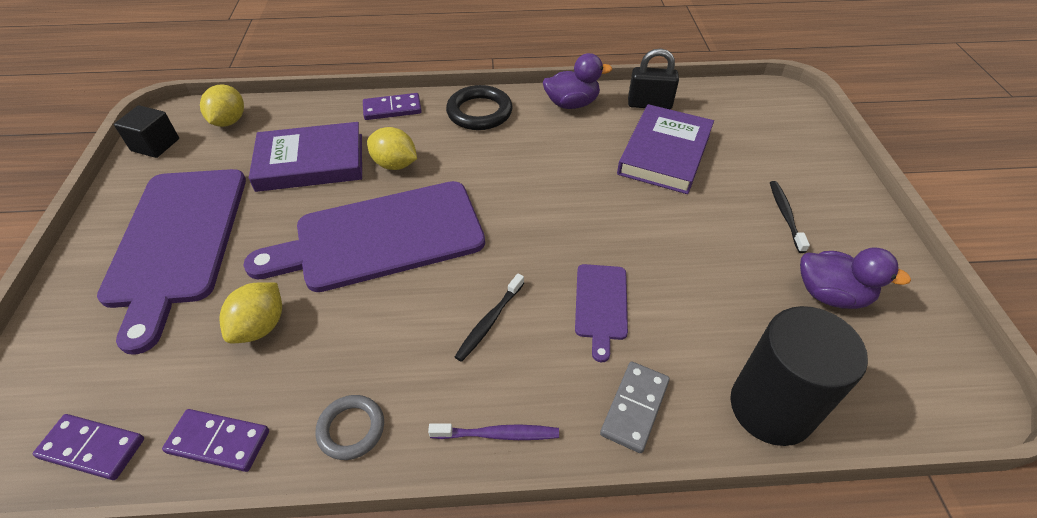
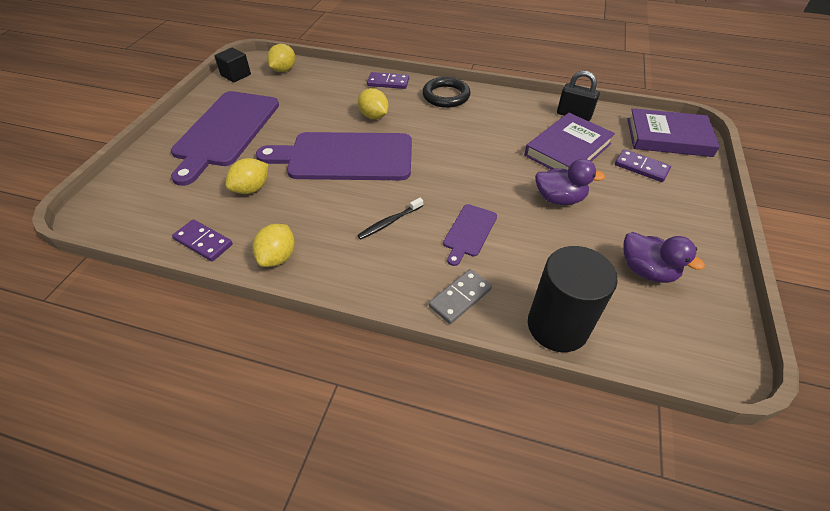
camera: 20 degrees right, 0 degrees up
(92, 448) = (138, 226): purple domino -> purple domino (641, 167)
(310, 162) = (322, 104): purple book -> purple book (668, 137)
(351, 429) = (278, 257): grey ring -> yellow lemon
(498, 434) = (363, 286): purple toothbrush -> none
(572, 104) = (515, 103): purple duck -> purple duck (559, 199)
(785, 215) = (640, 211): black toothbrush -> none

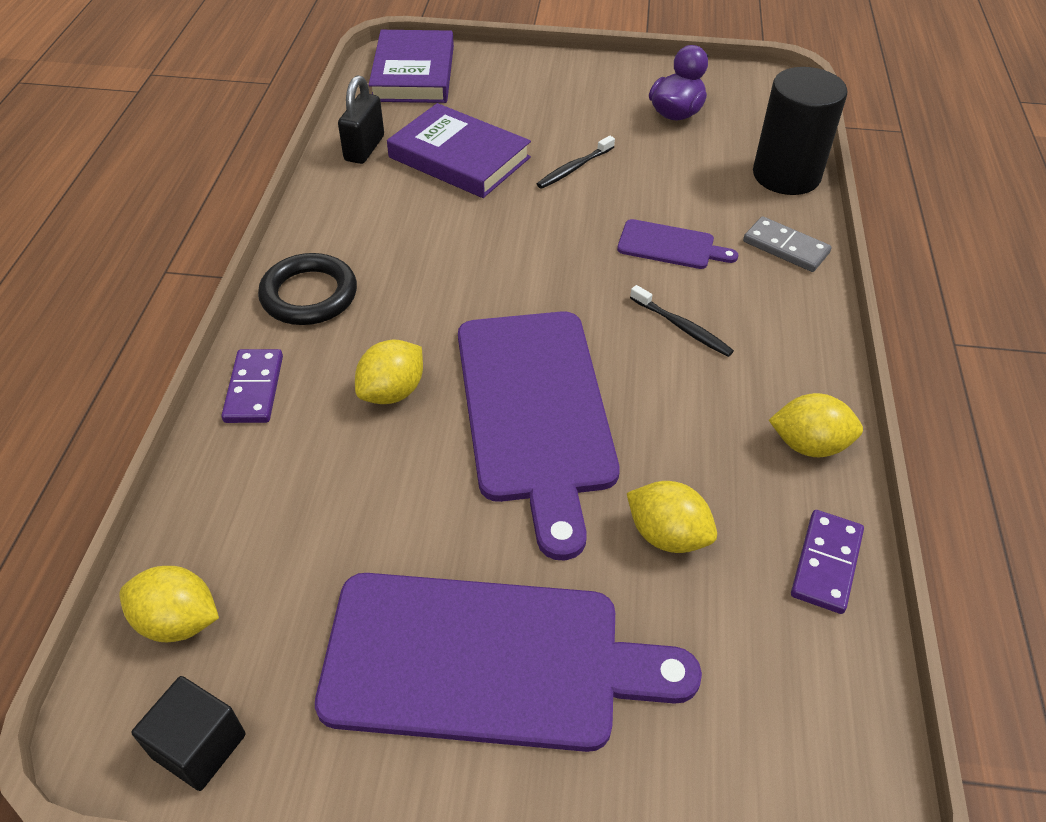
camera: 100 degrees left, 0 degrees up
(559, 199) = (574, 168): purple duck -> black toothbrush
(641, 167) = (488, 100): purple domino -> none

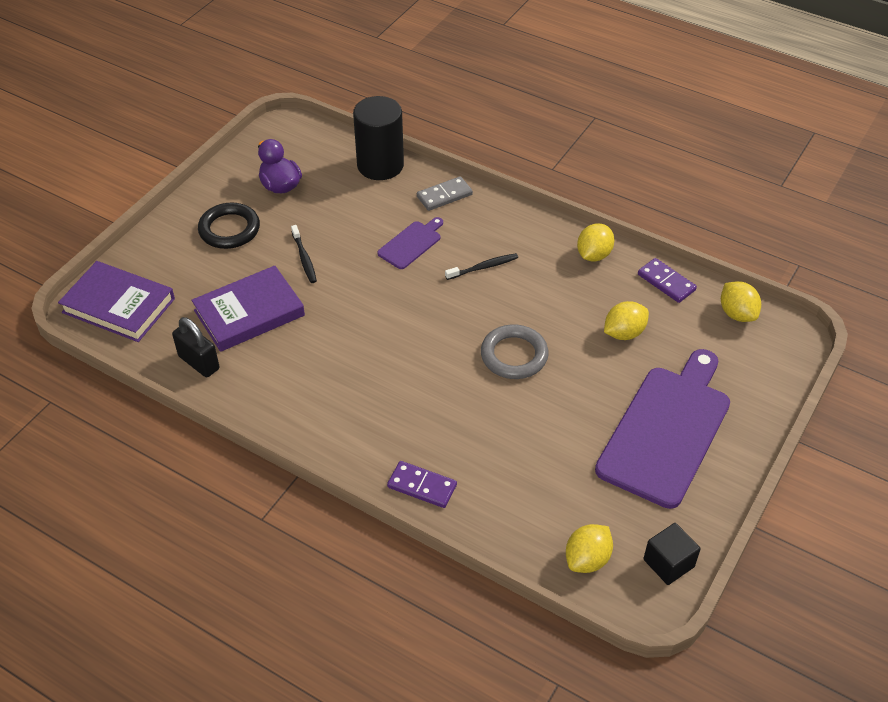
camera: 65 degrees left, 0 degrees up
(309, 295) = (347, 436): black ring -> black ring (229, 229)
(392, 392) = (462, 416): yellow lemon -> yellow lemon (737, 314)
(535, 412) = (514, 355): purple cutting board -> grey ring

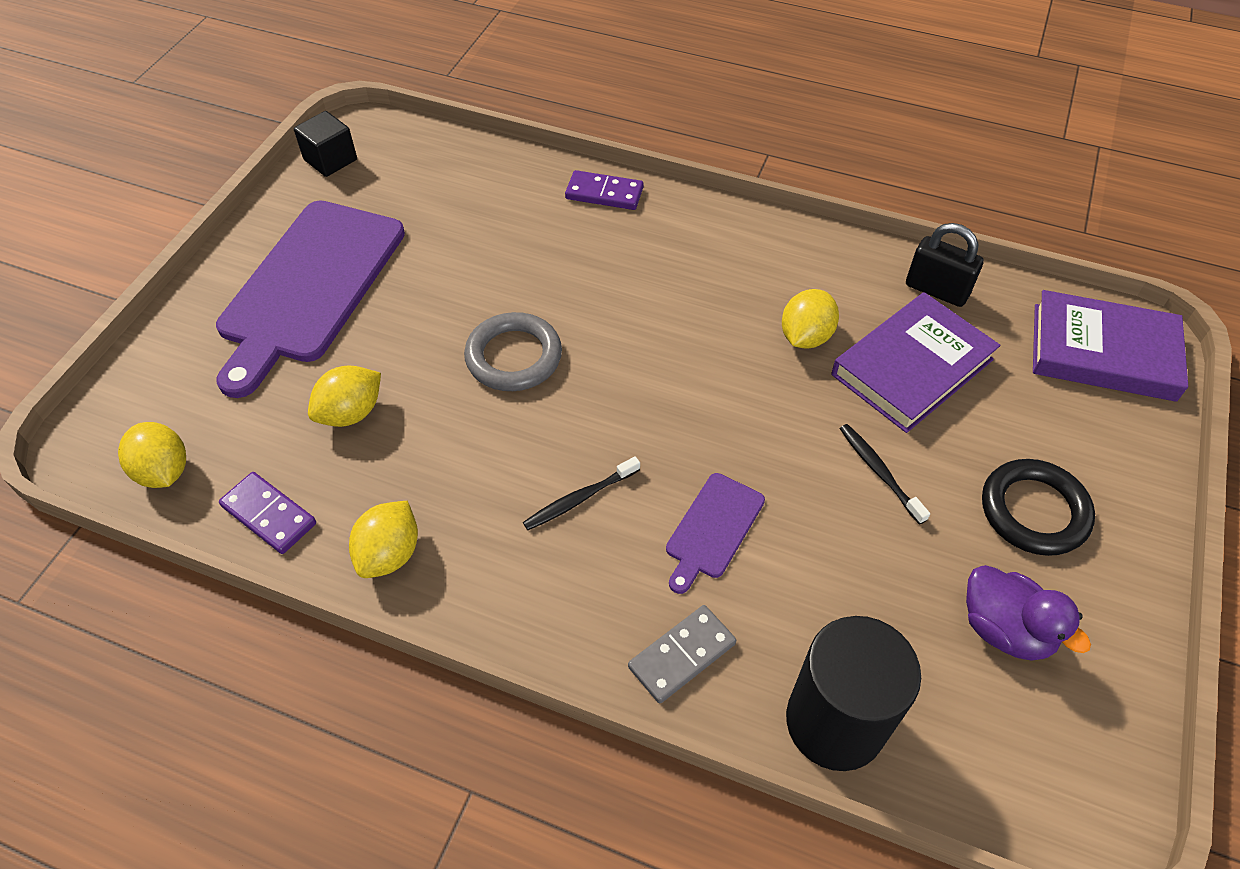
camera: 170 degrees right, 5 degrees up
(587, 559) = (416, 153): yellow lemon -> yellow lemon (805, 337)

